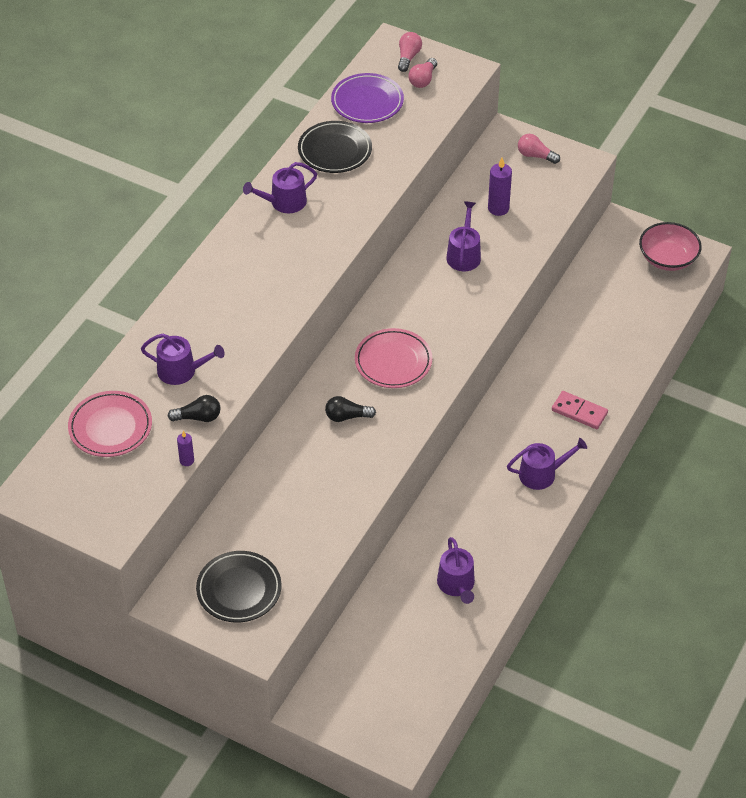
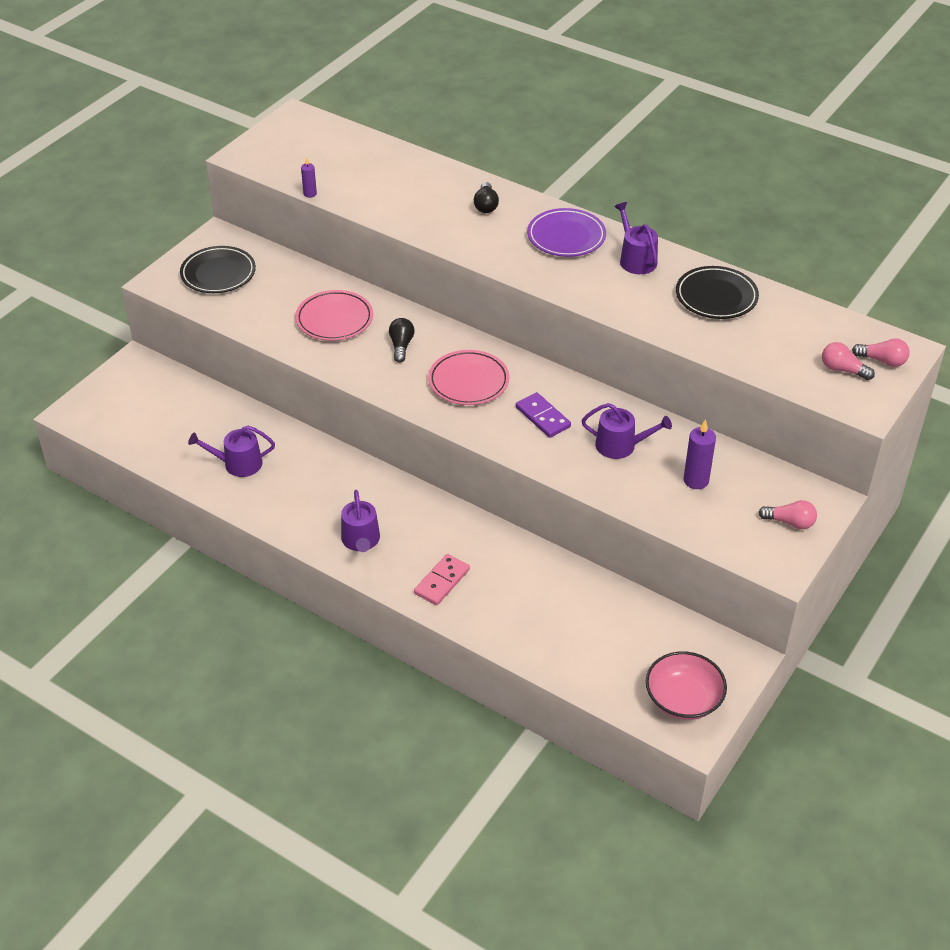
camera: 95 degrees right, 5 degrees down
(110, 427) = (358, 155): pink plate -> pink plate (334, 319)
(181, 371) = (415, 193): purple watering can -> none
(198, 417) = (358, 201): black light bulb -> black light bulb (486, 205)
(367, 102) = (799, 324): purple plate -> purple plate (566, 237)
(435, 307) = (543, 417): none -> purple domino
(535, 156) = (790, 522): pink light bulb -> pink light bulb turned 75 degrees clockwise

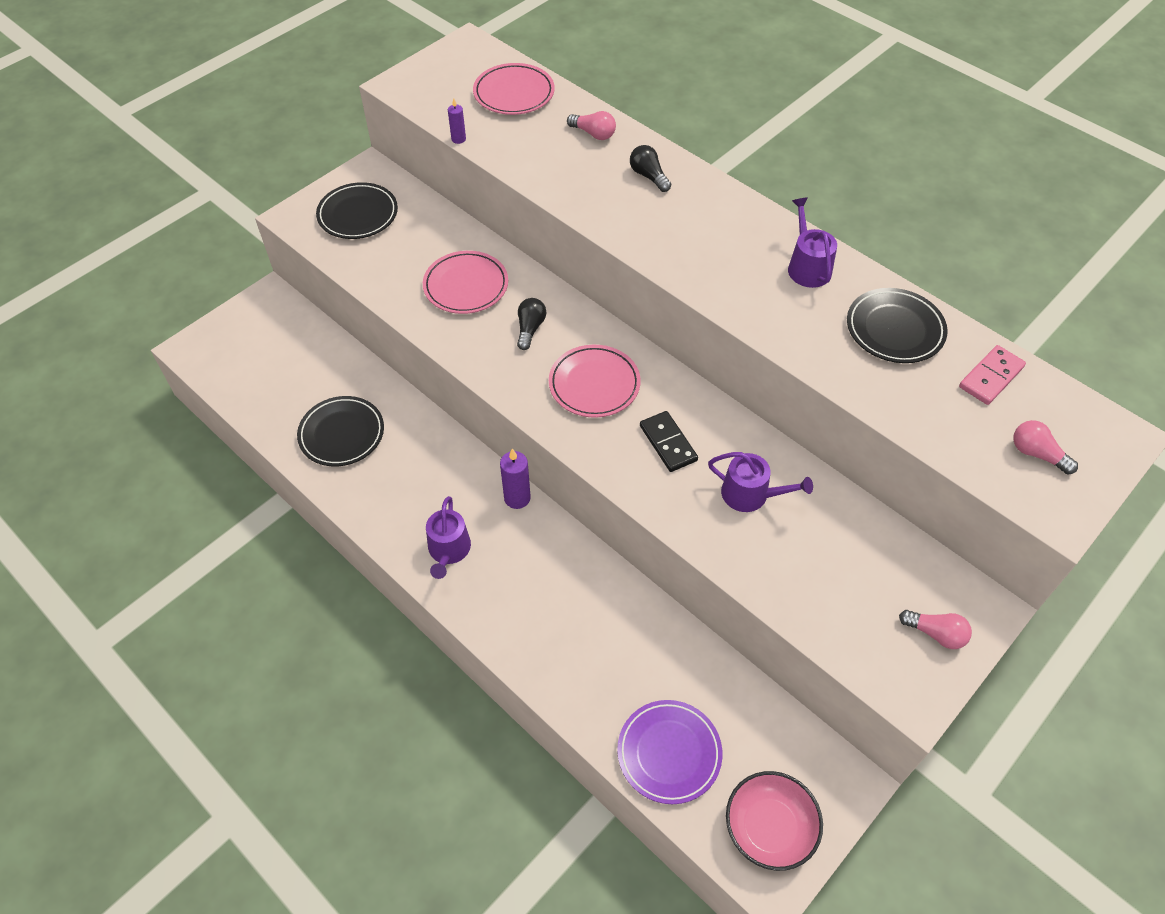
camera: 10 degrees right, 10 degrees up
(238, 464) = (342, 434): purple watering can -> black plate
(349, 152) = (514, 93): none -> pink plate
(442, 581) = (524, 618): pink domino -> pink domino (990, 377)
(486, 205) = (648, 176): black light bulb -> black light bulb turned 135 degrees clockwise
(543, 417) = (668, 443): purple domino -> black domino
(566, 237) = (732, 227): purple plate -> purple plate (669, 753)
(696, 480) = (831, 556): purple candle -> purple candle (517, 498)
(882, 361) = (1089, 448): pink light bulb -> pink light bulb (593, 134)

